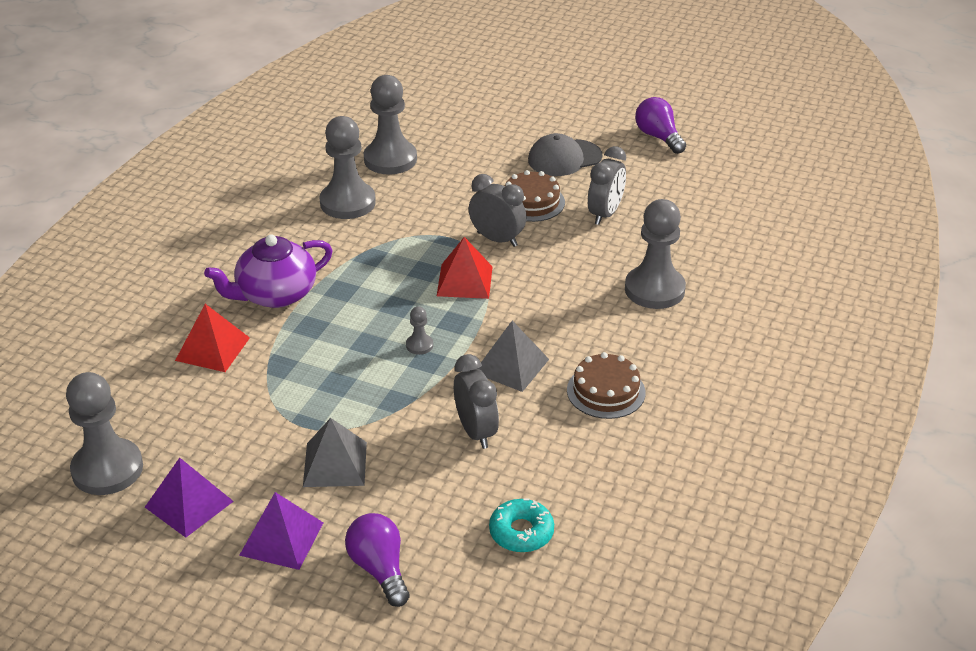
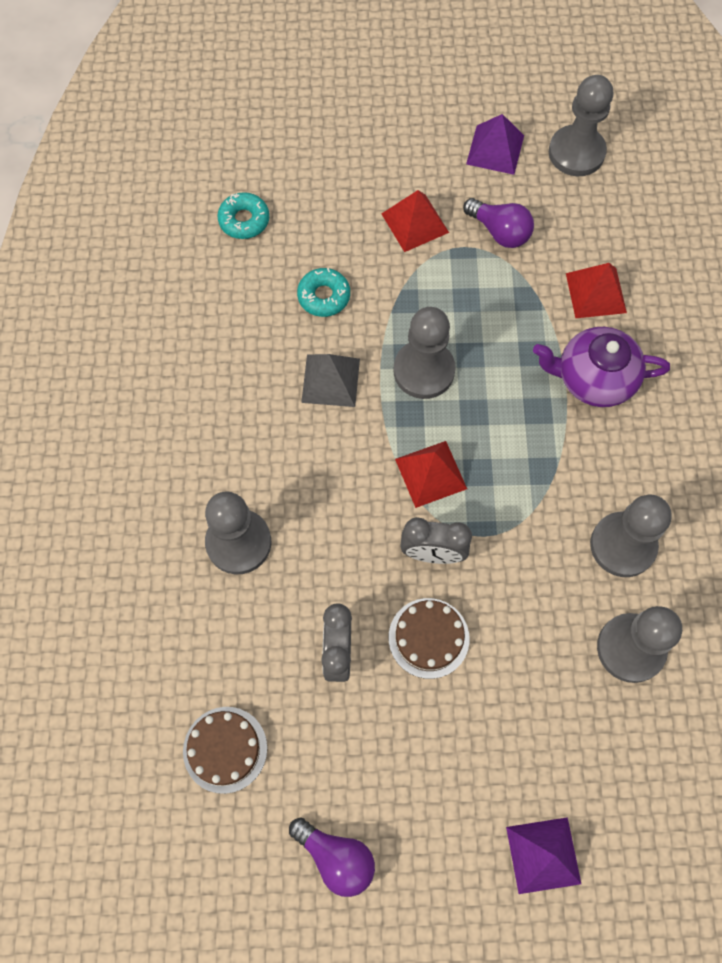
camera: 155 degrees right, 30 degrees up
(275, 294) = (593, 378): purple teapot -> purple teapot turned 120 degrees counterclockwise
(282, 538) = (410, 150): purple pyramid -> purple pyramid (543, 855)
(335, 464) = (415, 223): grey pyramid -> red pyramid
(379, 569) = (328, 154): purple light bulb -> purple light bulb (499, 232)
(419, 345) = (424, 371): grey pawn -> grey pawn, size x2.31
(476, 432) = (324, 296): grey clock -> turquoise donut
(564, 158) = (432, 748): grey cap -> none
(606, 391) = (235, 384): brown cake -> brown cake (225, 749)

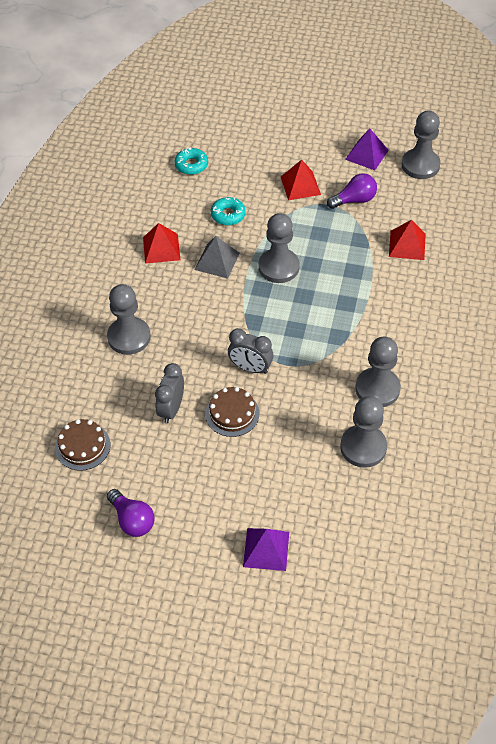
camera: 15 degrees right, 15 degrees down
(431, 474) = (264, 324): red pyramid -> red pyramid (161, 248)
(499, 232) = (354, 200): purple light bulb -> purple light bulb turned 75 degrees counterclockwise
(593, 378) = (389, 292): purple teapot -> none

